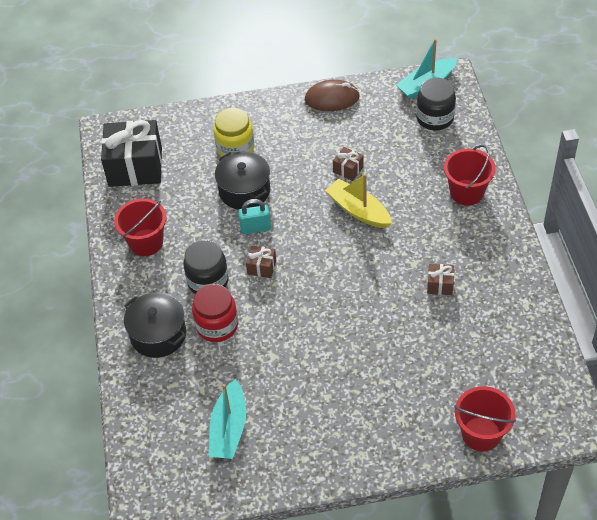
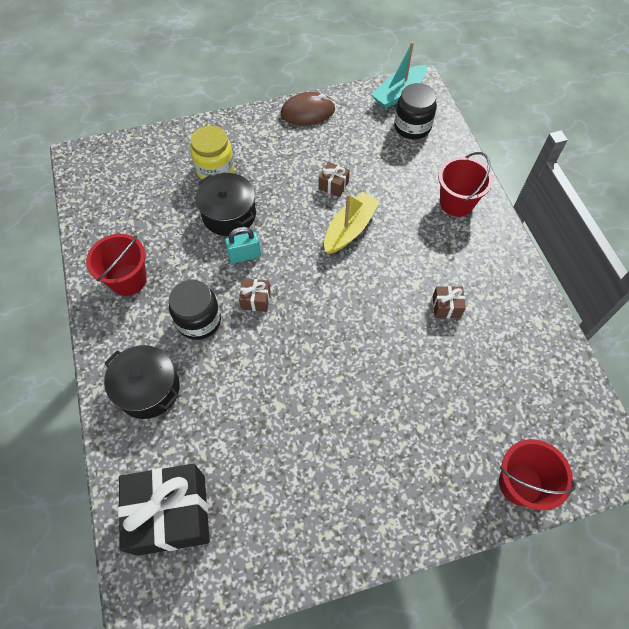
camera: 10 degrees left, 10 degrees up
(135, 167) = (112, 195): black gift -> black gift (171, 514)
(217, 325) = (213, 373): red jar -> none
(229, 428) = (238, 503): turquoise boat -> none
(358, 210) = (349, 229): yellow boat -> yellow boat turned 90 degrees clockwise

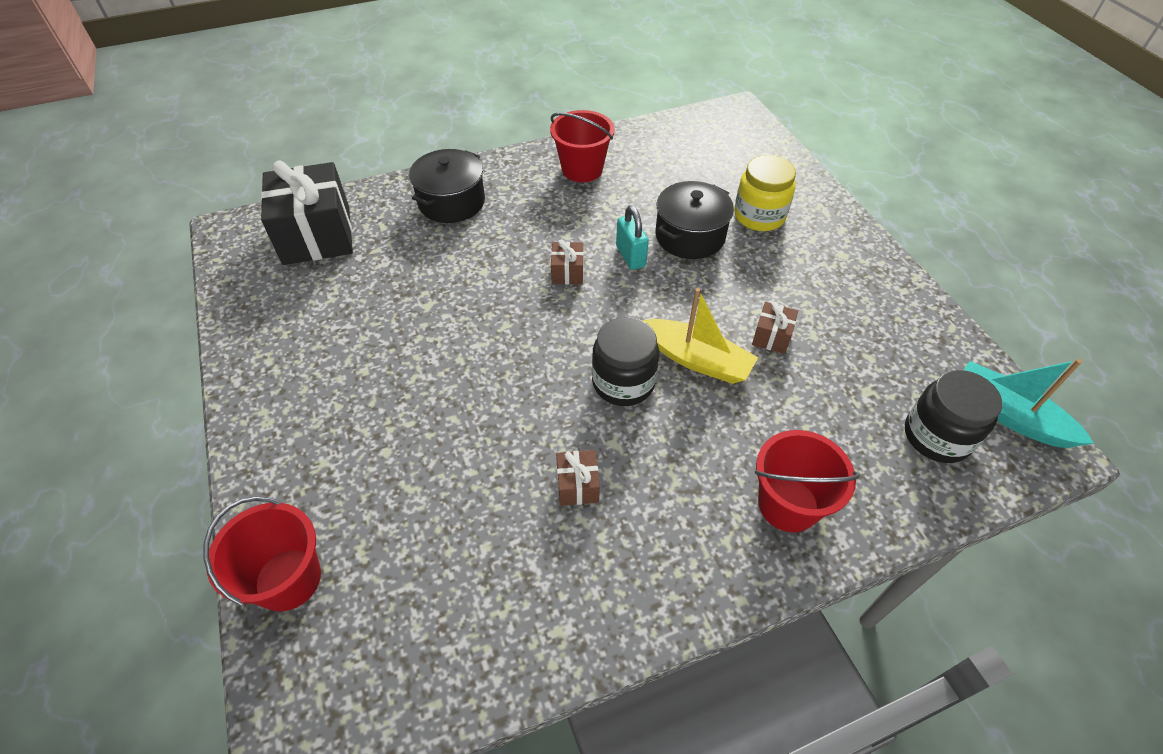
camera: 85 degrees right, 10 degrees down
(199, 320) = (535, 228): black jar -> black jar (623, 382)
(308, 112) = (904, 298): brown mouse -> none

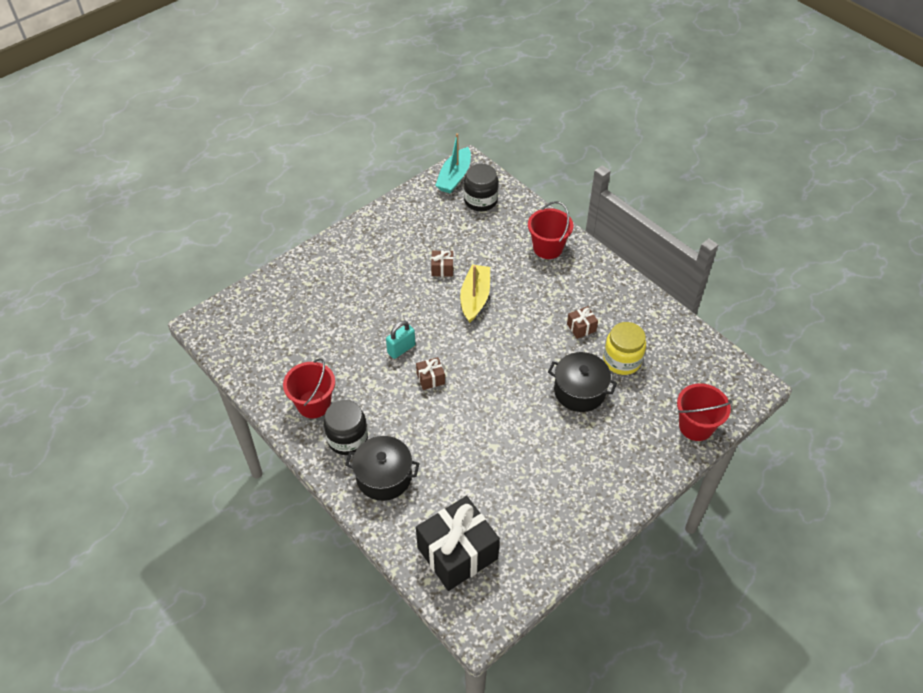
camera: 110 degrees left, 0 degrees up
(623, 382) = (507, 326): black jar -> black jar (347, 439)
(690, 236) = (368, 322): black pot -> black pot (579, 391)
(759, 216) = (334, 290): yellow jar -> yellow jar (622, 360)

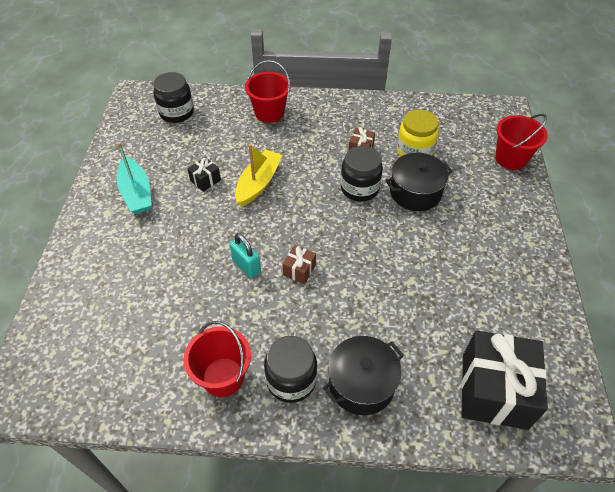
camera: 45 degrees left, 0 degrees up
(401, 349) = (246, 266): turquoise padlock -> turquoise padlock turned 45 degrees counterclockwise
(442, 269) = (205, 180): brown gift -> black gift
(454, 177) = (134, 109): turquoise boat -> turquoise boat (136, 193)
(475, 298) = (258, 183): yellow boat -> yellow boat turned 60 degrees clockwise
(542, 356) = (359, 188): none -> black jar

